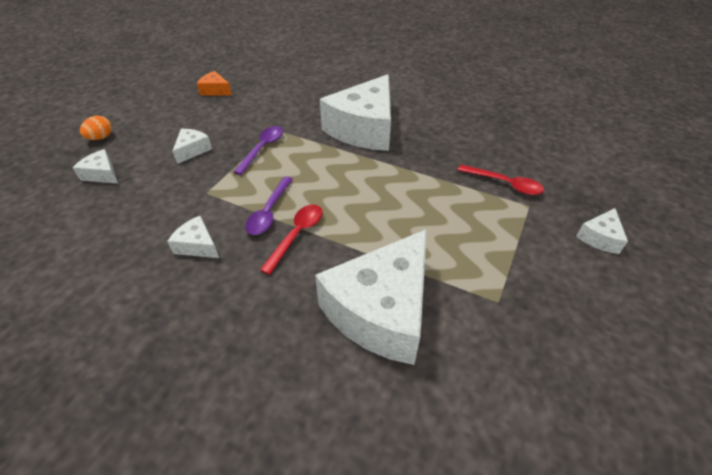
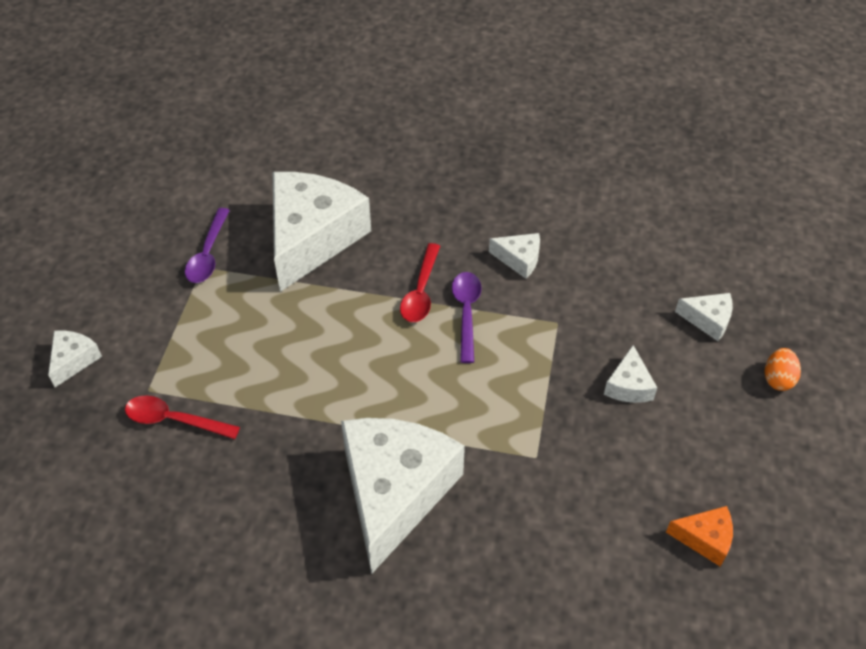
camera: 165 degrees right, 5 degrees up
(262, 148) = (532, 411): purple spoon -> purple spoon (208, 254)

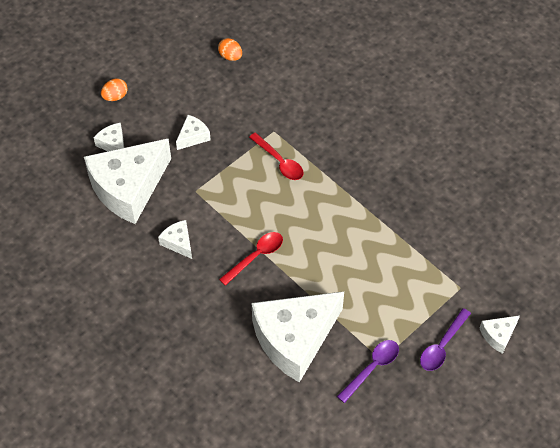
camera: 145 degrees left, 5 degrees up
(174, 420) = (454, 259): red spoon -> red spoon (279, 162)
(394, 492) = (358, 155): white cheese -> white cheese (128, 188)
(466, 313) = (241, 227): purple spoon -> purple spoon (442, 346)
(705, 539) = (230, 56): orange cheese -> orange egg

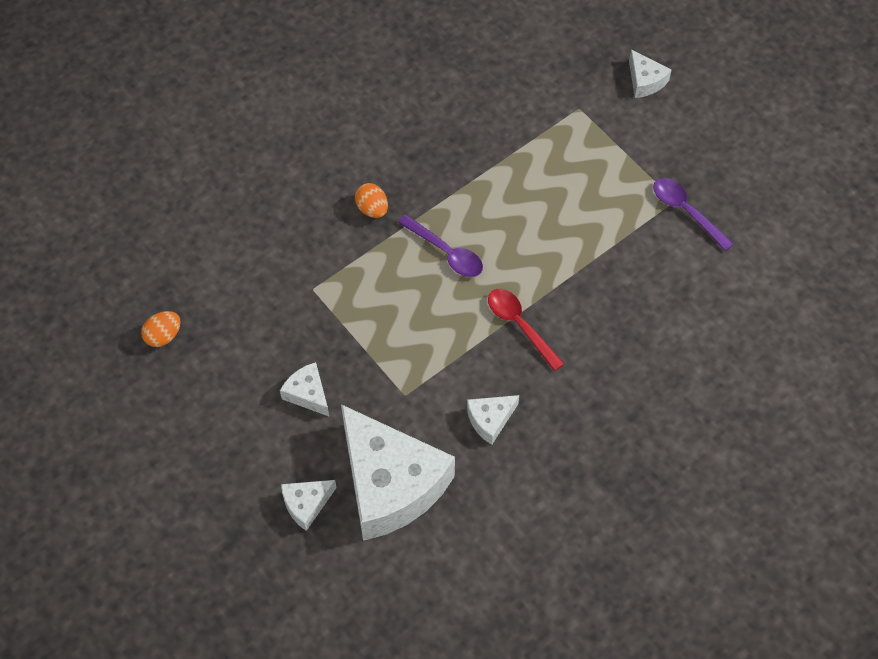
camera: 85 degrees left, 5 degrees up
(115, 97) = (214, 501): orange egg -> orange egg (372, 209)
(279, 162) = (367, 286): red spoon -> none
(294, 339) = (644, 290): white cheese -> none
(442, 346) = (657, 137): purple spoon -> purple spoon (446, 252)

